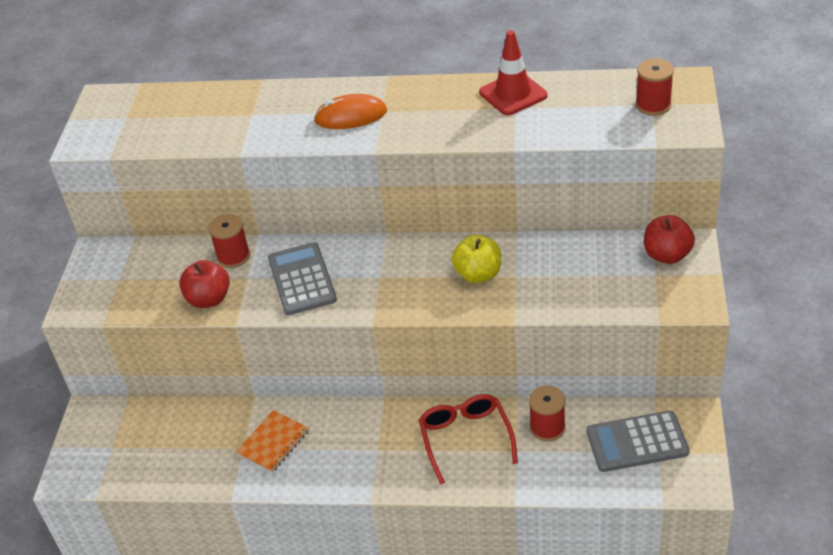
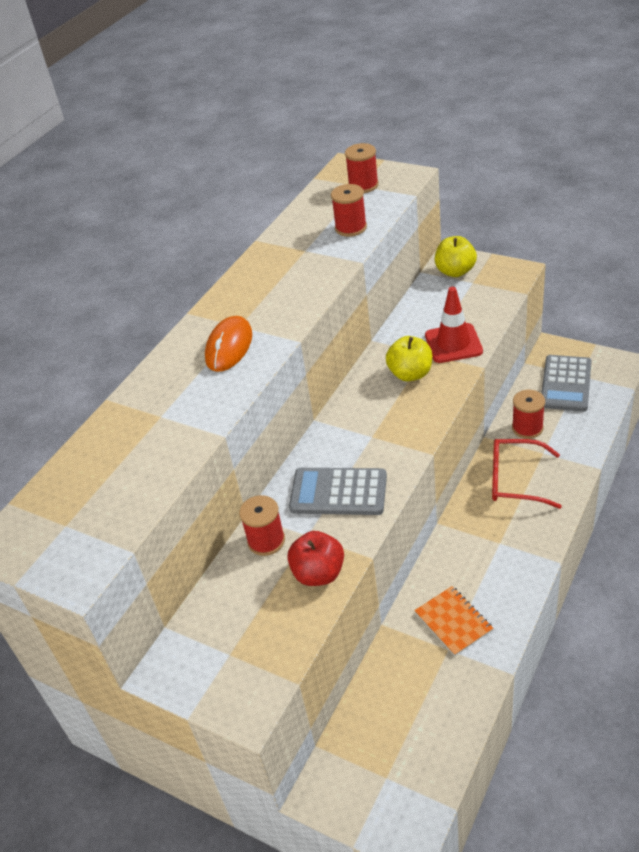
camera: 65 degrees left, 0 degrees up
(513, 94) = (285, 247): red traffic cone -> red traffic cone (453, 343)
(569, 123) = (351, 228): none -> red spool
(667, 255) = (455, 271): red apple -> yellow apple

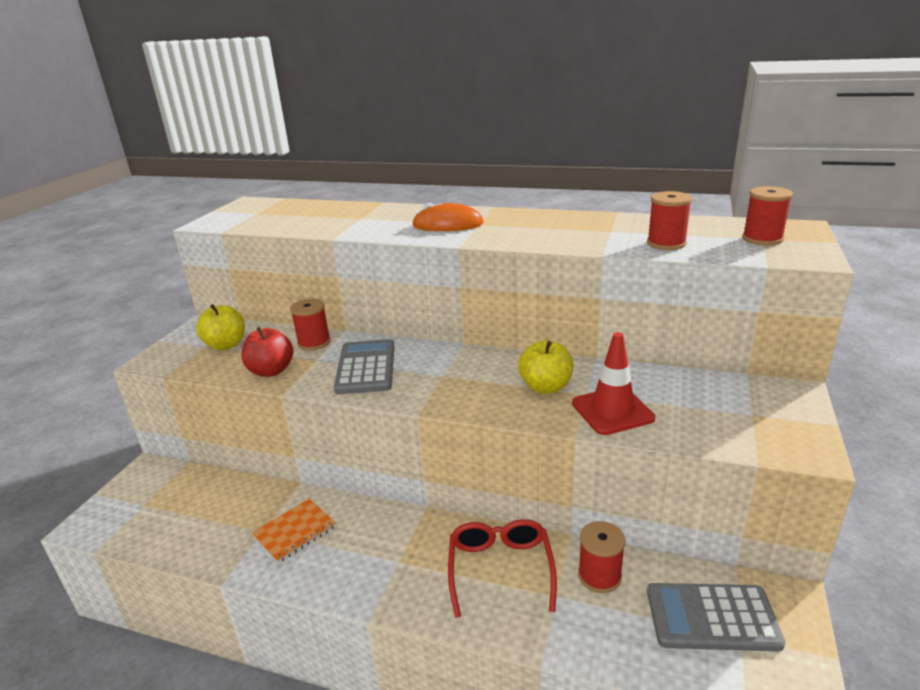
camera: 75 degrees right, 15 degrees down
(455, 271) = (766, 398): yellow apple -> yellow apple (226, 345)

